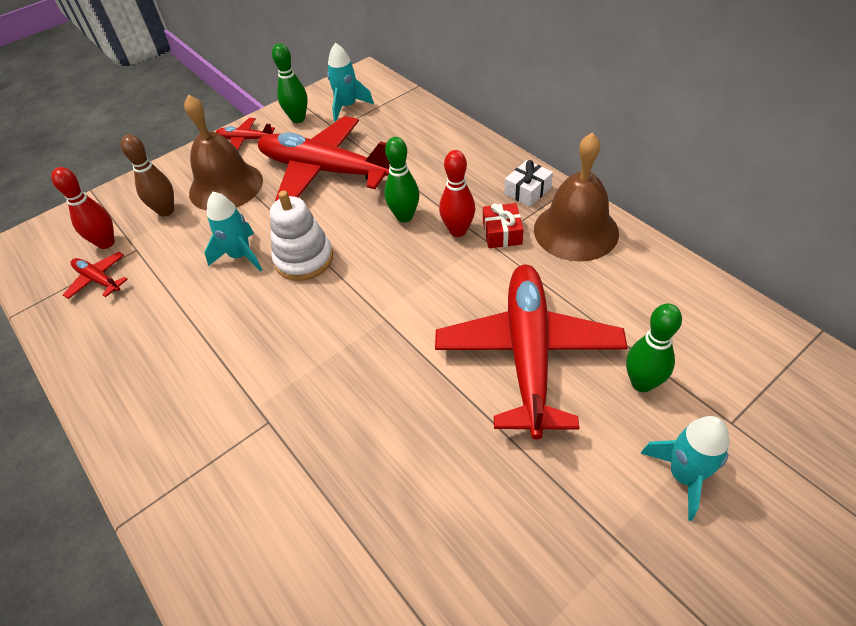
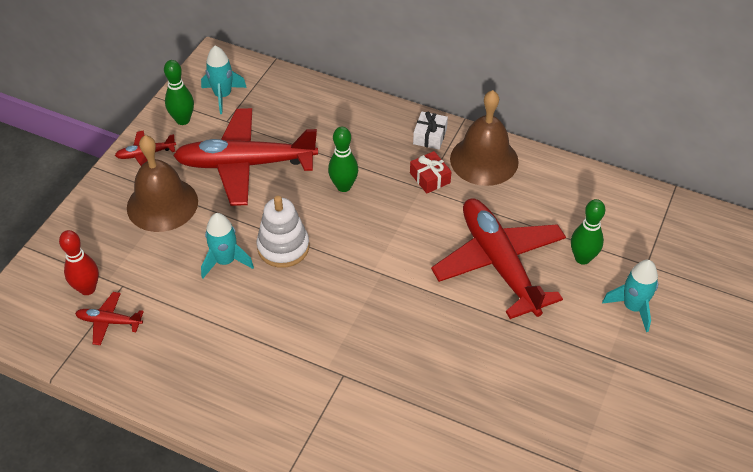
camera: 30 degrees left, 0 degrees up
(166, 211) = (122, 243): brown bowling pin -> none
(458, 231) = (394, 186): red bowling pin -> none

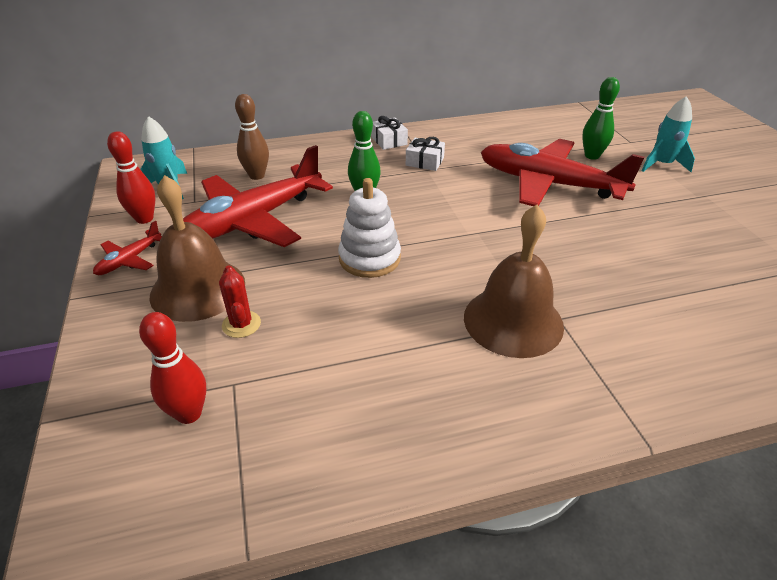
camera: 40 degrees left, 10 degrees down
(109, 322) = (258, 429): red plane -> none
(161, 248) = (241, 324): none -> red cactus
(183, 120) = (144, 219): green bowling pin -> red bowling pin
(225, 261) = (327, 298): turquoise rocket -> none
(290, 118) = (257, 176): none -> brown bowling pin
(430, 178) = (424, 161): red gift -> white gift
(484, 160) = (447, 137): brown bell -> brown bell (513, 321)

